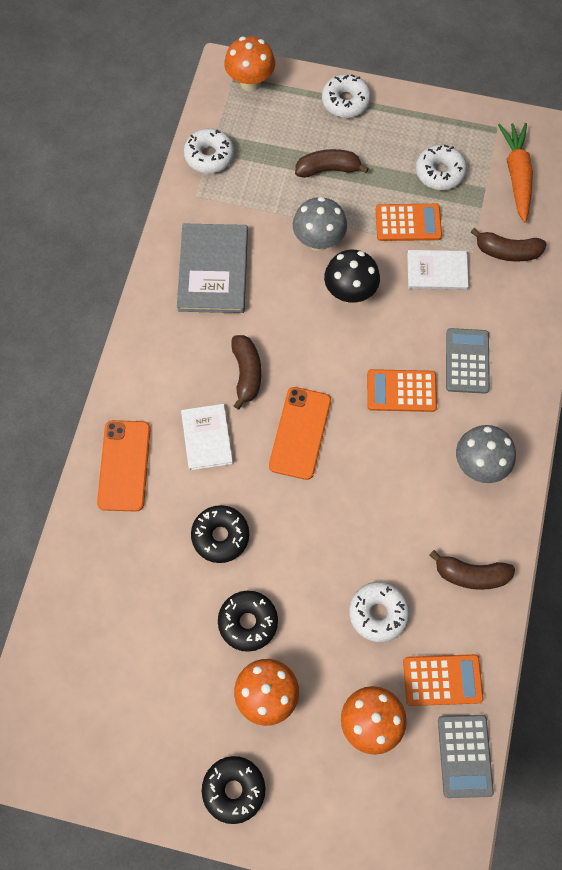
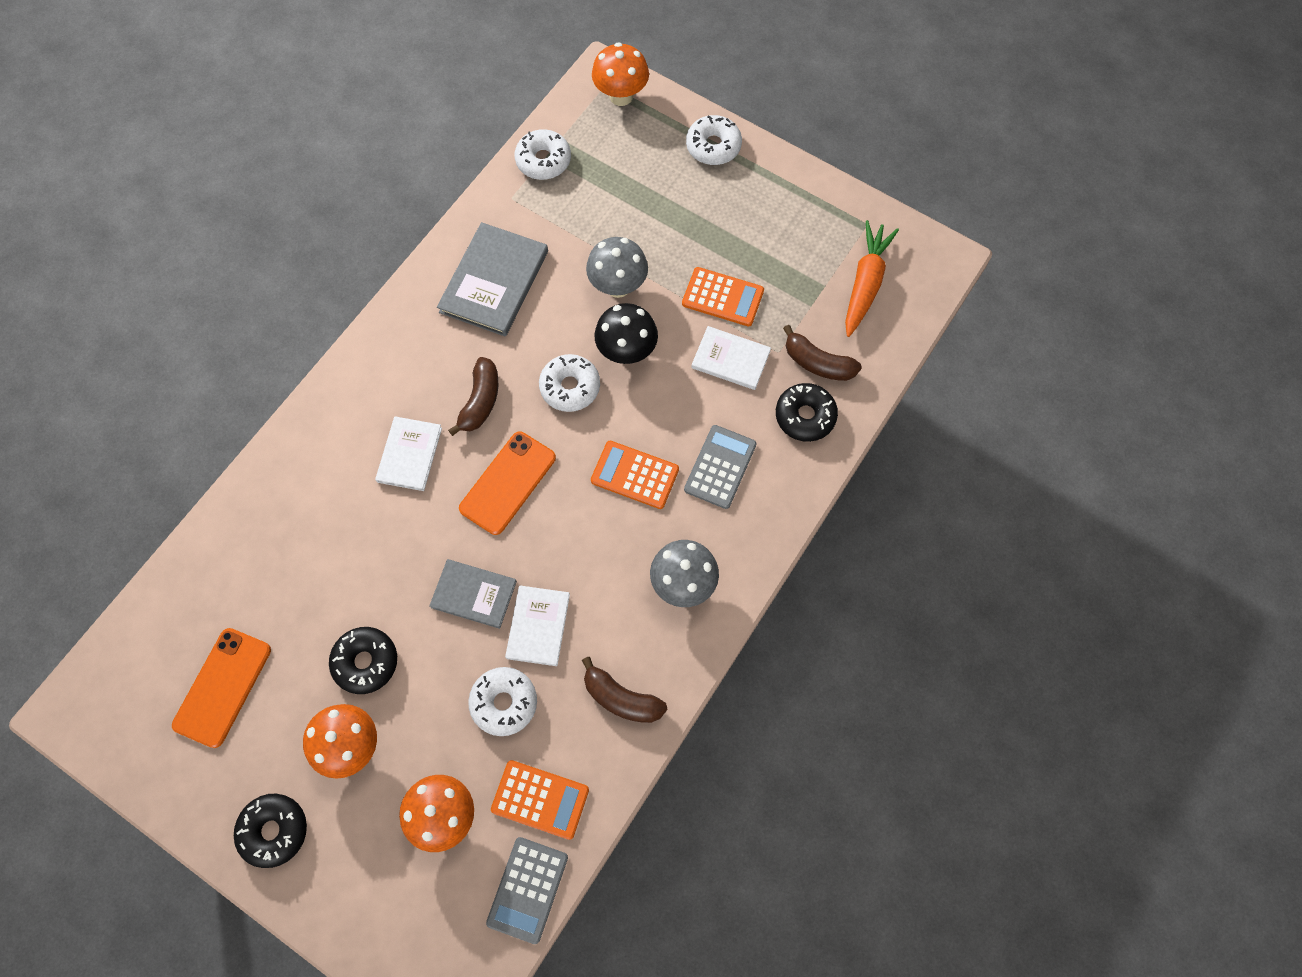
camera: 20 degrees right, 0 degrees up
(124, 465) = (314, 454): orange phone -> orange phone (223, 687)
(220, 536) = (378, 562): black donut -> black donut (805, 416)
(313, 534) = (474, 594): none -> grey book
(328, 169) = (662, 213): brown banana -> none
(377, 541) = (538, 626): none -> white book
(439, 172) = (781, 253): white donut -> white donut (570, 387)

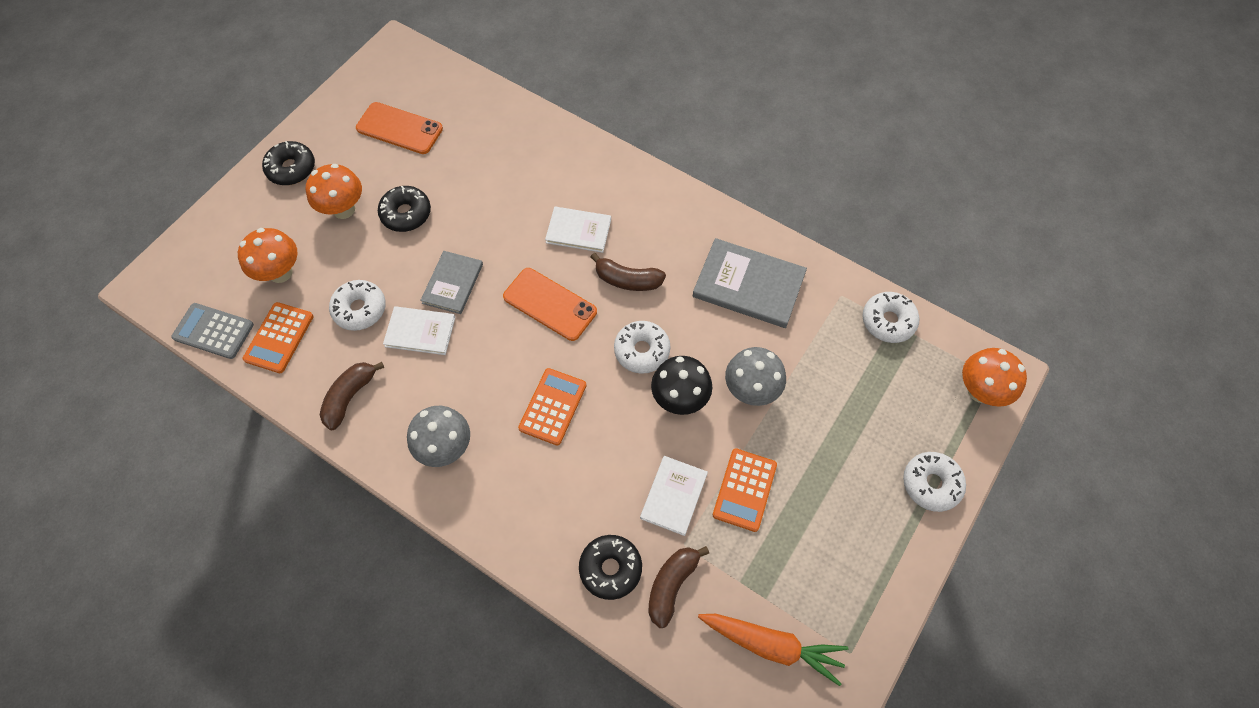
camera: 90 degrees right, 5 degrees down
(720, 467) = (558, 483): grey calculator -> none

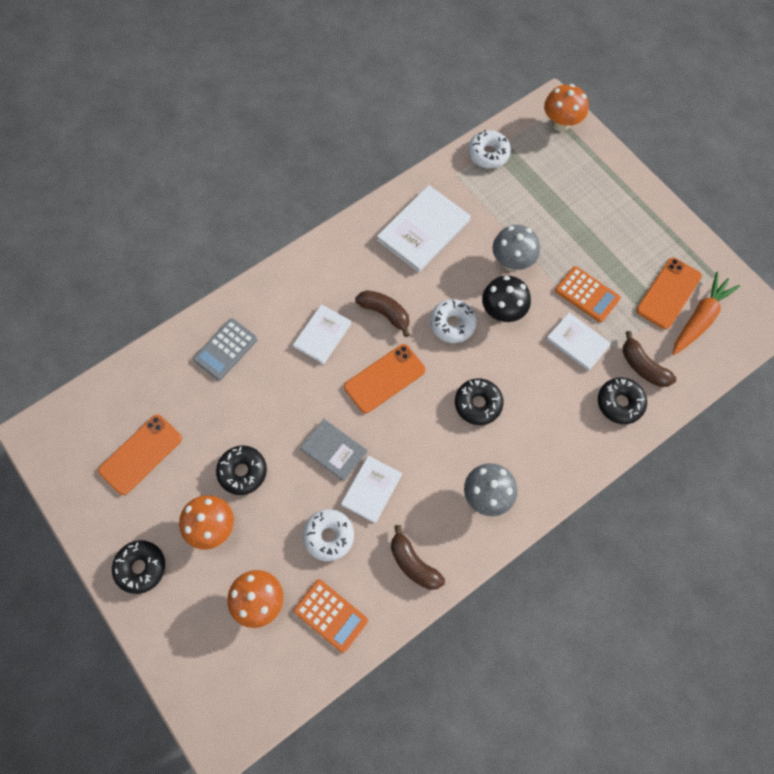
camera: 70 degrees left, 5 degrees up
(213, 331) = (300, 677): grey calculator -> grey calculator (225, 349)
(552, 406) = (478, 404): orange calculator -> black donut
(627, 280) = (385, 313): brown banana -> brown banana turned 90 degrees counterclockwise
(748, 285) = (423, 230): grey book -> white book
(791, 593) = (668, 293): none -> orange phone
(931, 484) = (617, 181): white donut -> none

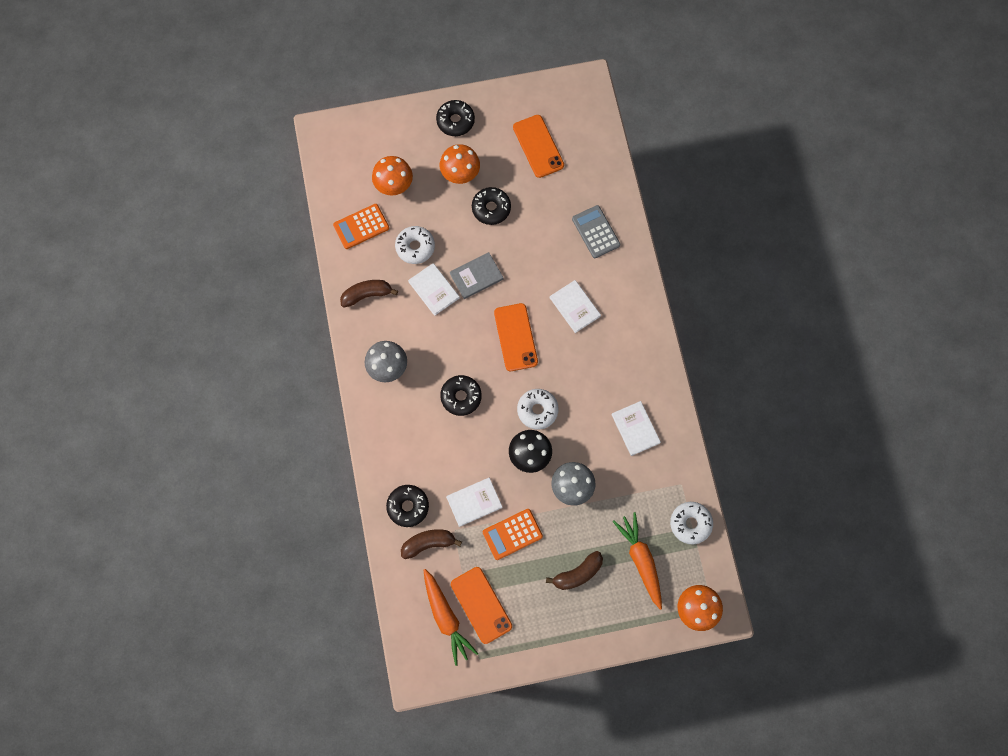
camera: 115 degrees right, 5 degrees up
(385, 313) = (571, 362): brown banana -> brown banana (578, 573)
(423, 230) = (635, 429): white book -> white book, size x0.62
(544, 180) = (641, 560): none -> orange carrot

